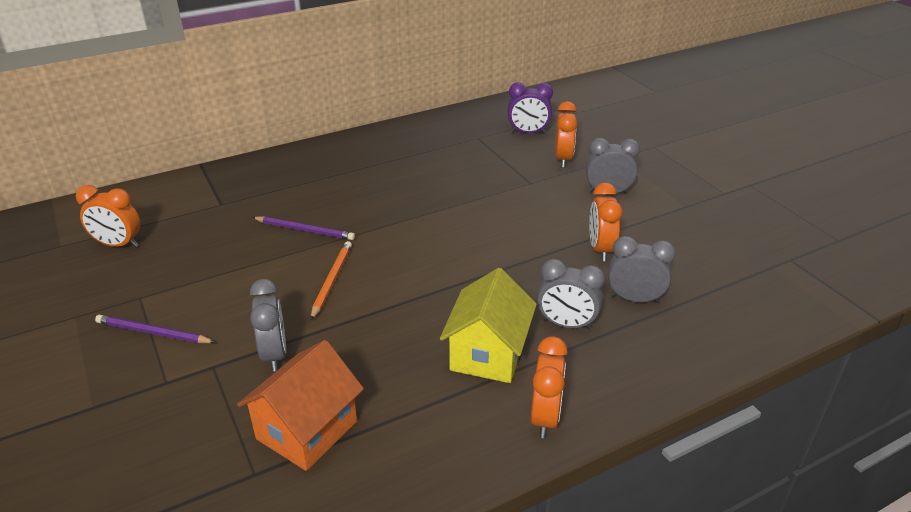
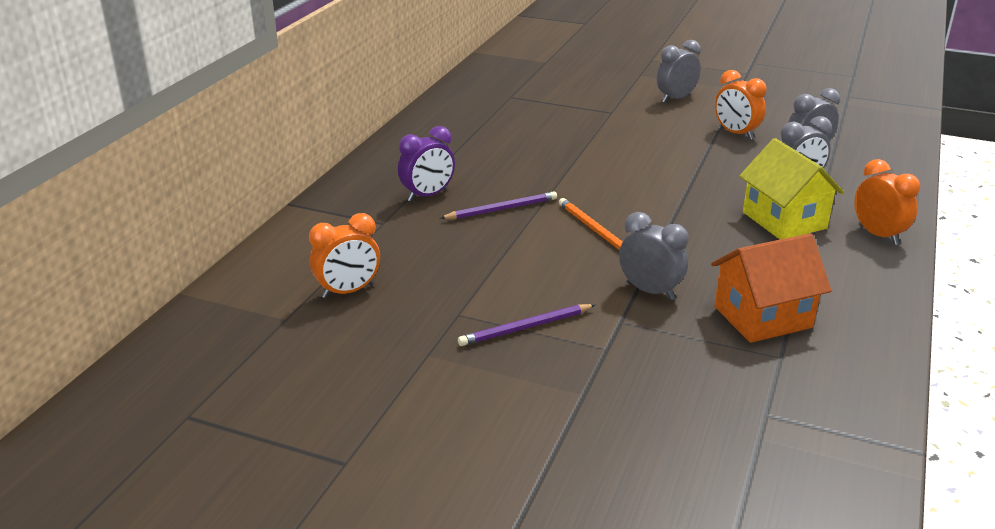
camera: 40 degrees left, 5 degrees down
(307, 430) = (762, 317): orange house -> orange house turned 75 degrees clockwise
(528, 133) = (544, 80): purple clock -> purple clock (427, 195)
(563, 159) = (605, 89): orange clock -> none

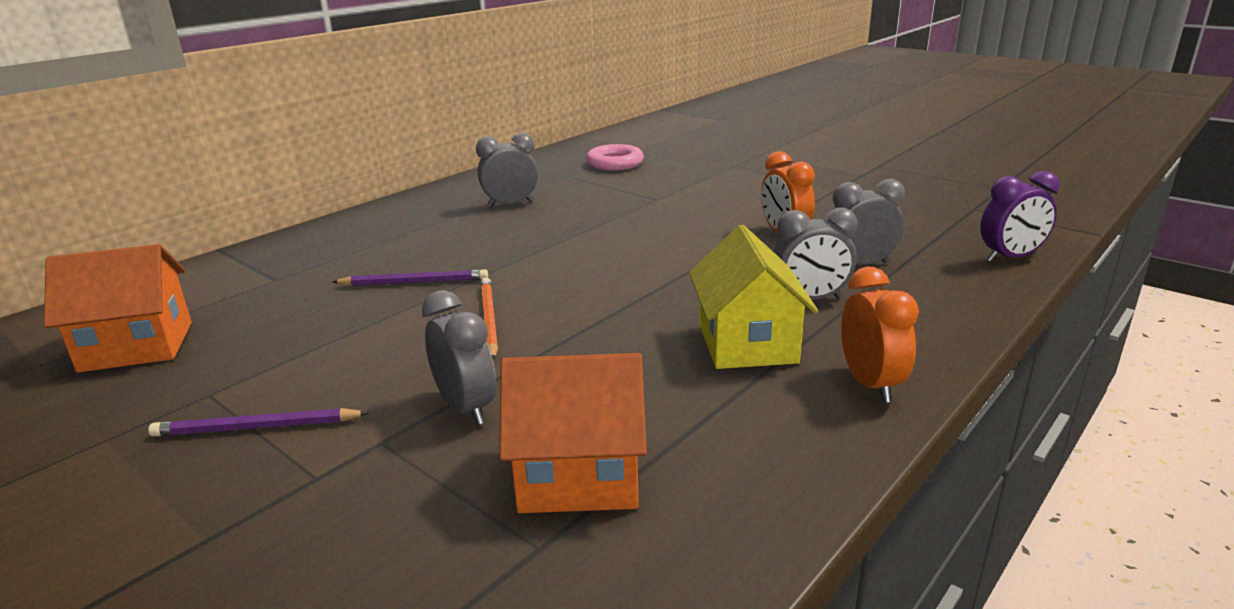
camera: 20 degrees right, 5 degrees down
(348, 291) = (137, 346): orange clock -> orange house
(427, 195) = (357, 258): purple clock -> purple clock (1010, 258)
(540, 80) = (615, 163): none -> pink ring
(676, 99) = (747, 192): grey clock -> grey clock (510, 204)

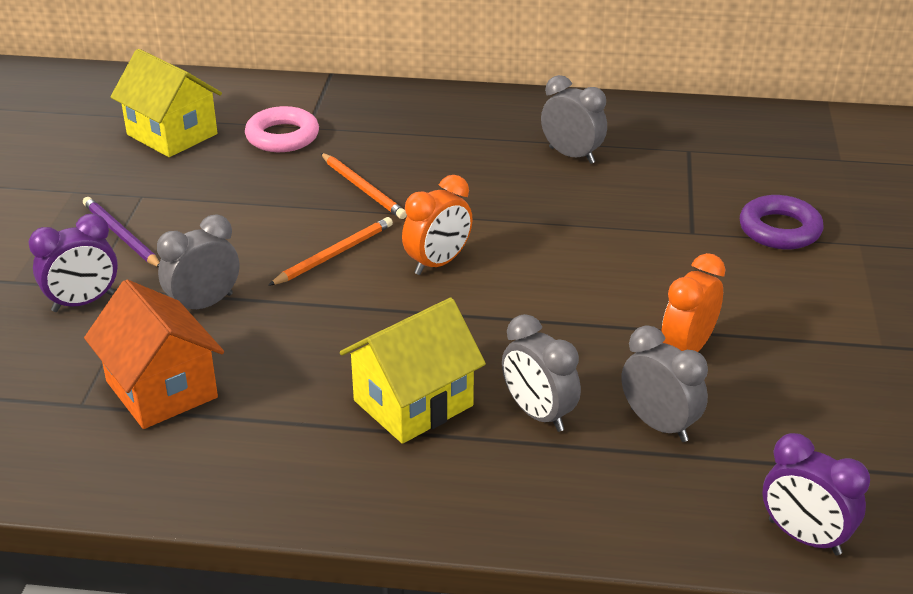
camera: 55 degrees right, 10 degrees up
(137, 346) = (172, 134): orange house -> yellow house
(340, 490) = (83, 302): none -> purple clock
(414, 282) = (363, 188): purple pencil -> orange pencil
(466, 408) = (204, 305): grey clock -> grey clock turned 150 degrees counterclockwise
(615, 163) = (765, 164): pink ring -> pink ring (282, 136)
(689, 179) = (779, 229): none -> purple ring
(870, 384) = (399, 495): orange clock -> orange clock (437, 263)

